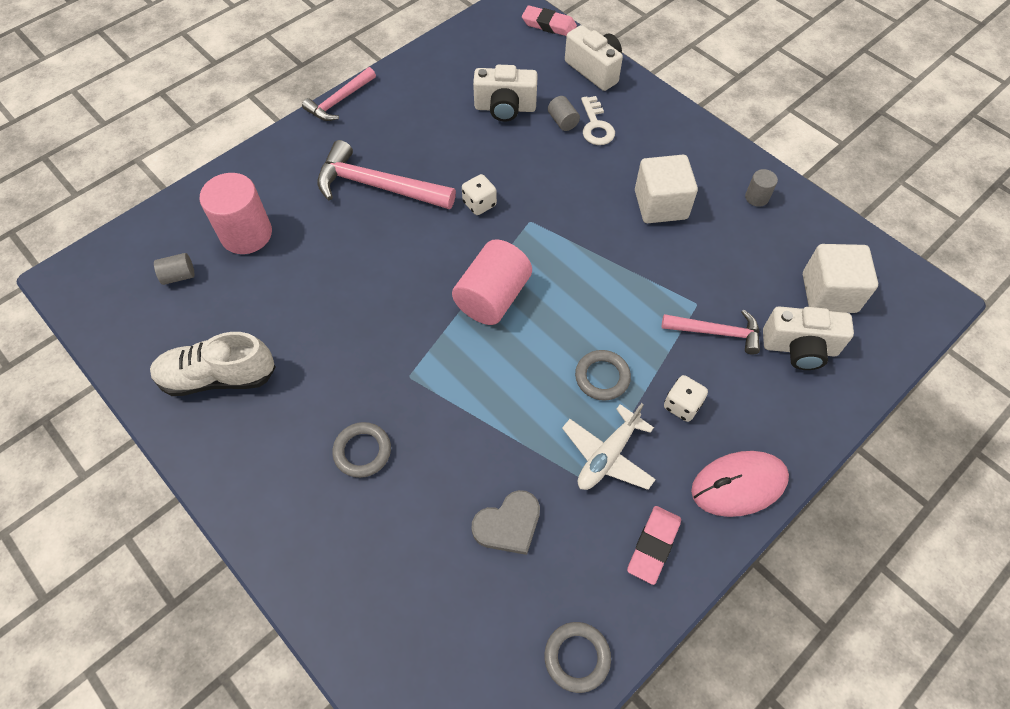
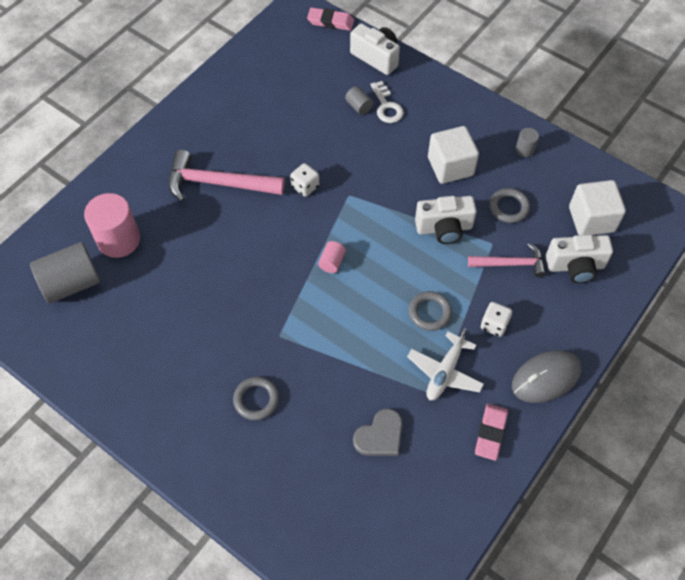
camera: 10 degrees left, 0 degrees up
(179, 276) = (71, 283): grey cylinder -> grey cylinder, size x2.10
(218, 377) = (126, 360): white shoe -> none
(340, 101) = (169, 113): pink hammer -> none
(492, 297) = (332, 262): pink cylinder -> pink cylinder, size x0.48
(505, 108) = (309, 101): white camera -> white camera (444, 228)
(577, 657) = (449, 522): grey ring -> grey ring (508, 207)
(738, 485) = (546, 378): pink mouse -> grey mouse

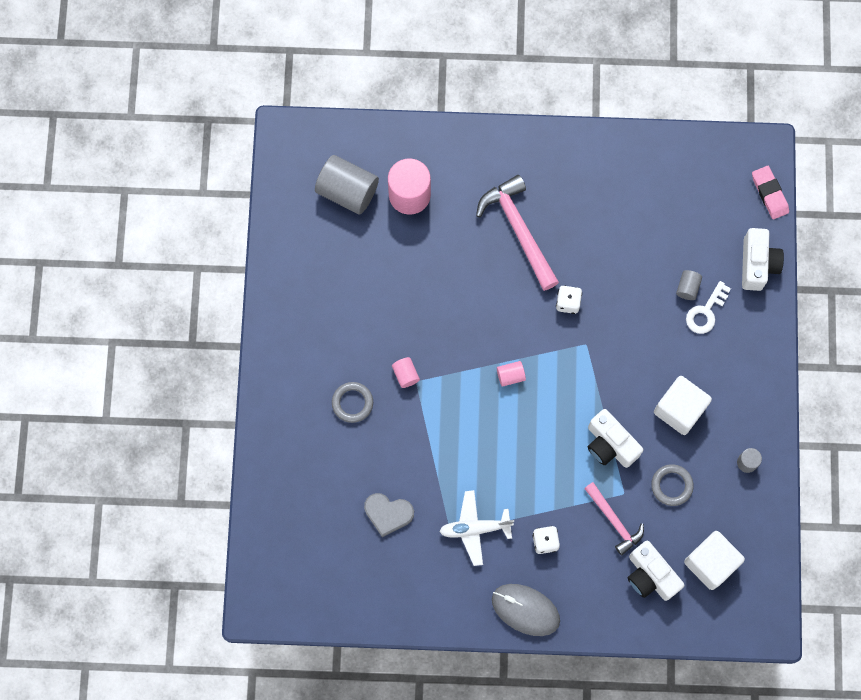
camera: 55 degrees right, 15 degrees up
(266, 340) = (405, 374): none -> pink cylinder
(429, 312) = (520, 484): grey ring -> none
(490, 433) = (448, 594): pink eraser -> none

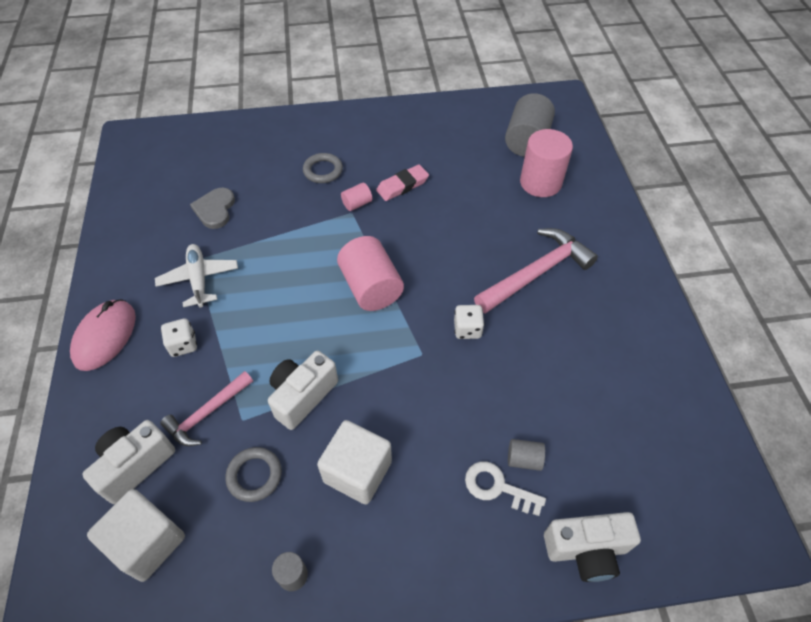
camera: 80 degrees right, 20 degrees down
(510, 376) = (371, 287): pink cylinder -> pink cylinder, size x2.10
(525, 610) = (105, 336): grey mouse -> pink mouse
(769, 194) = (697, 554): pink eraser -> pink eraser (402, 185)

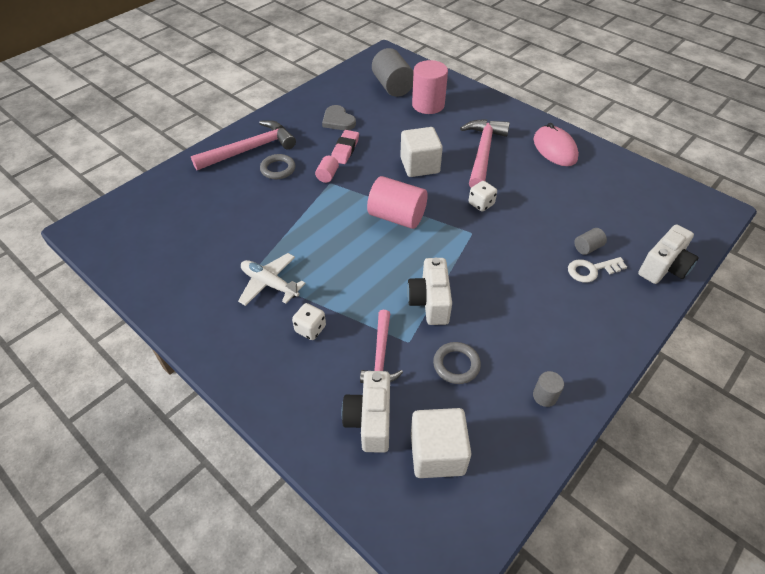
camera: 40 degrees left, 5 degrees down
(105, 336) = (241, 364): pink mouse -> pink mouse (555, 149)
(215, 209) = (225, 235): grey heart -> grey heart (338, 120)
(321, 136) = (249, 149): none -> pink hammer
(357, 471) = (512, 317): white cube -> white cube (419, 165)

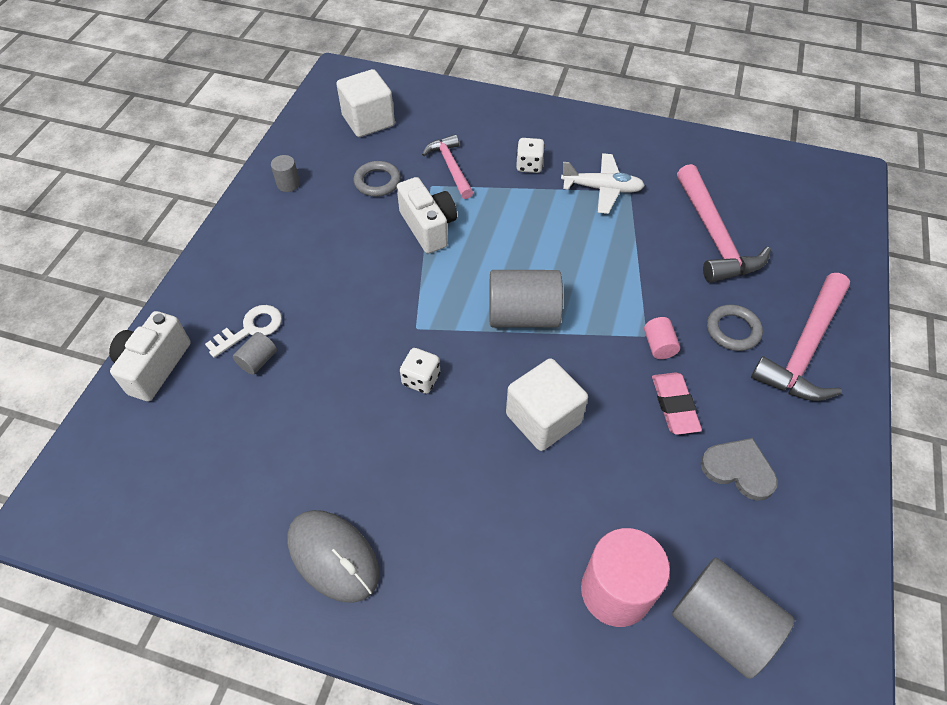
camera: 155 degrees right, 5 degrees up
(370, 420) = (432, 123): white camera -> none
(397, 217) = (523, 315): pink cylinder -> grey cylinder
(482, 153) = (457, 490): pink hammer -> pink hammer (713, 235)
(555, 149) = (333, 557): pink mouse -> grey mouse

